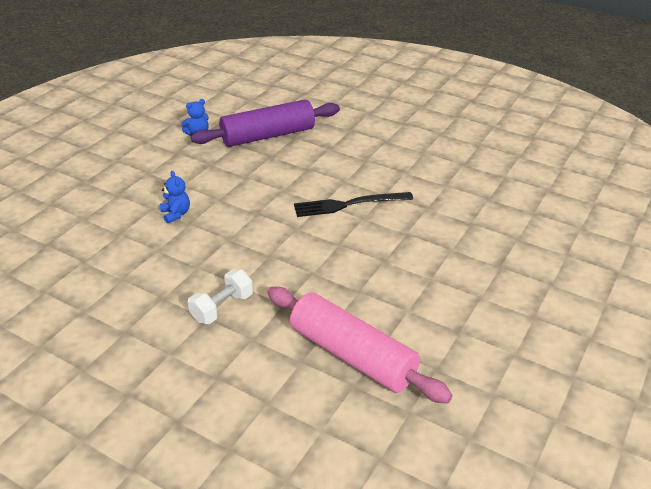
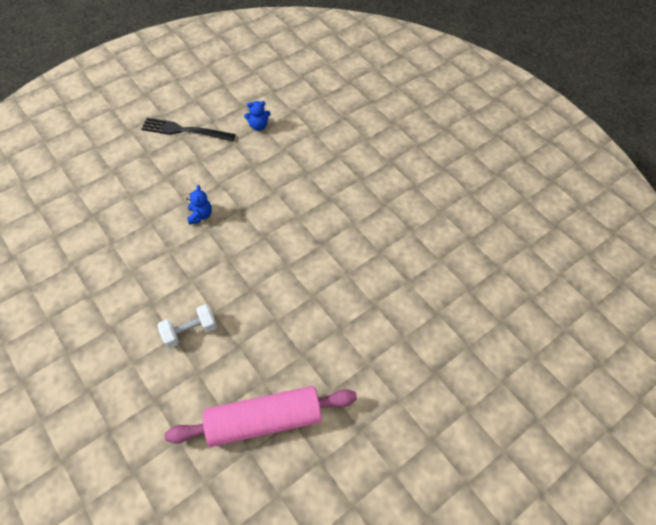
camera: 20 degrees right, 20 degrees up
(268, 135) = (315, 146): purple rolling pin -> none
(348, 204) = (343, 253): black fork -> black fork (185, 130)
(352, 355) = (264, 420): pink rolling pin -> pink rolling pin turned 75 degrees counterclockwise

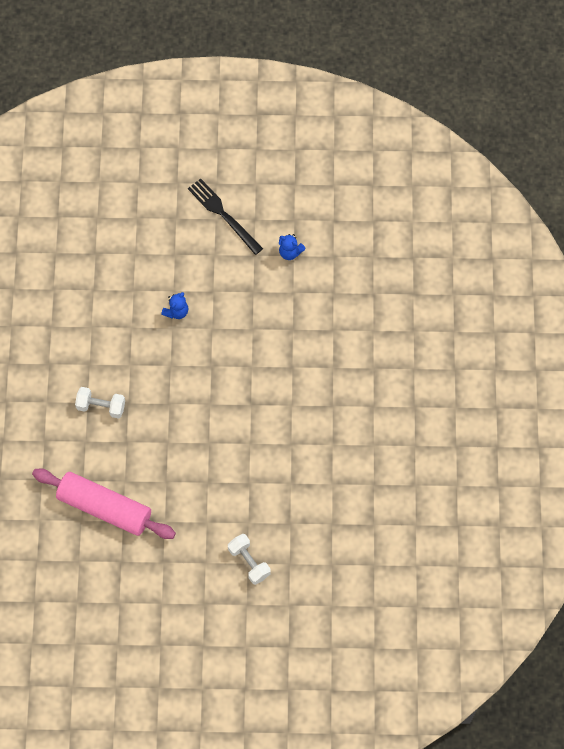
camera: 40 degrees right, 10 degrees up
(435, 370) = (249, 562): none -> white dumbbell

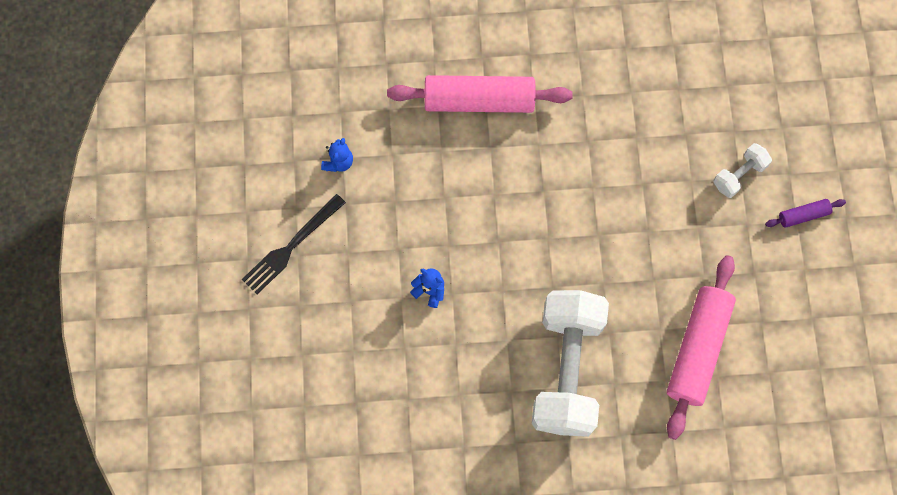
camera: 95 degrees left, 5 degrees up
(101, 406) = (566, 369): white dumbbell -> white dumbbell, size x2.28
(208, 609) = (803, 215): none -> purple rolling pin
(334, 362) = (479, 100): none -> pink rolling pin

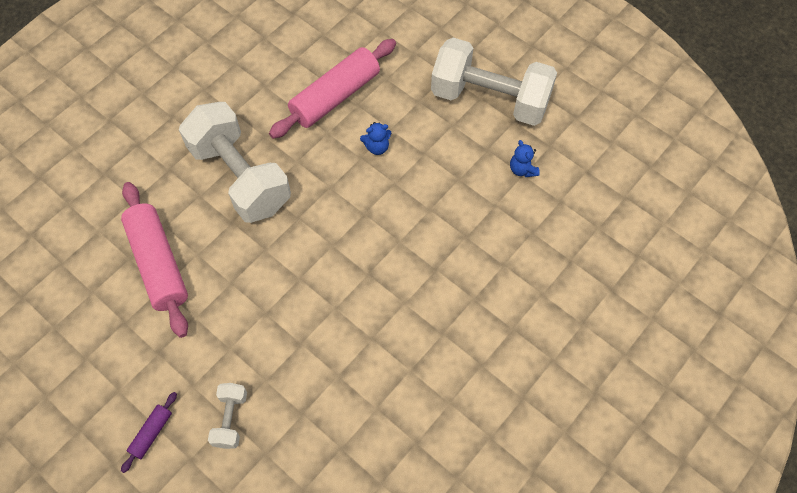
camera: 135 degrees right, 10 degrees down
(291, 246) = (490, 99): black fork -> white dumbbell
(479, 100) = (479, 295): pink rolling pin -> pink rolling pin (335, 97)

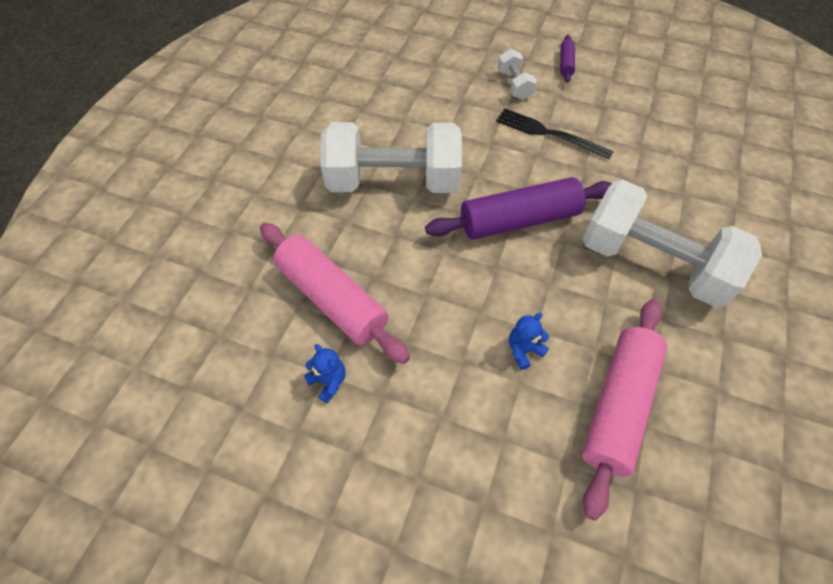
camera: 160 degrees right, 5 degrees down
(159, 263) = (660, 163): pink rolling pin -> pink rolling pin (332, 299)
(237, 335) = (548, 133): none -> black fork
(322, 249) = (519, 220): none -> purple rolling pin
(490, 99) = (403, 482): white dumbbell -> white dumbbell (393, 181)

